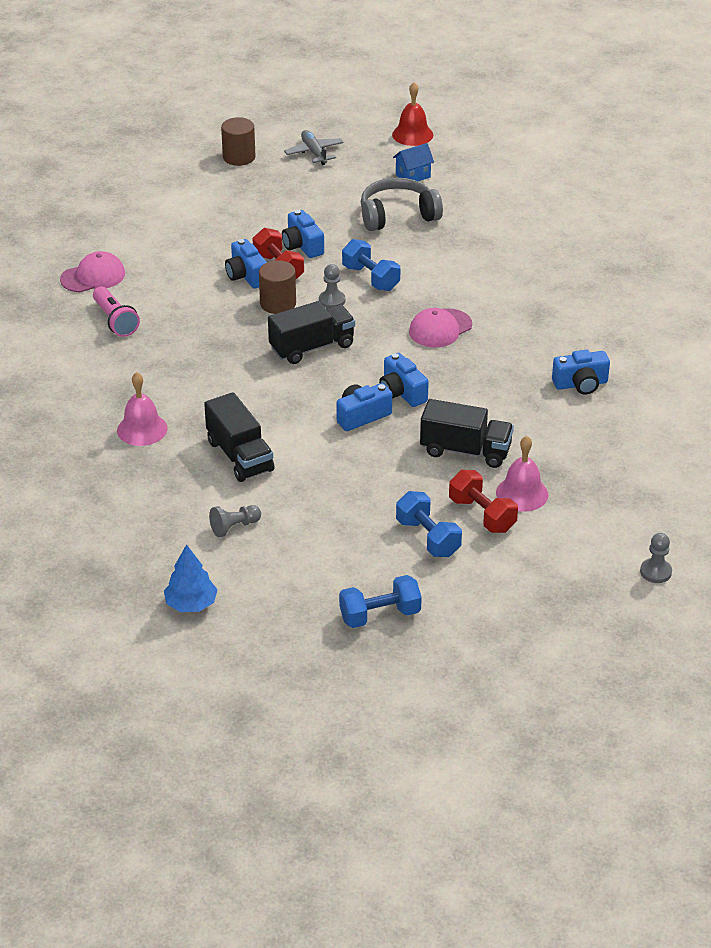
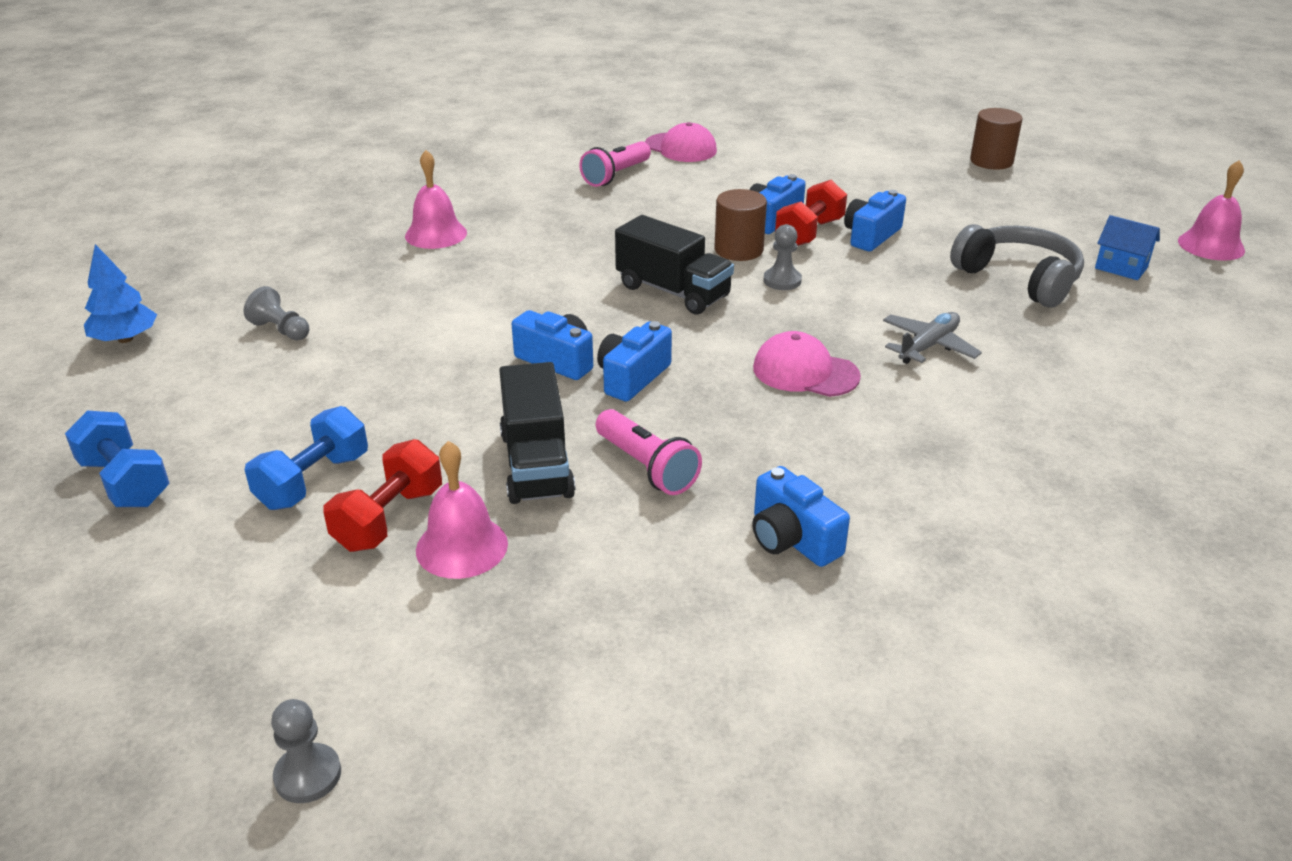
camera: 65 degrees right, 5 degrees down
(240, 456) = (421, 300): black truck -> none
(314, 153) = (1067, 197): grey plane -> grey plane (928, 346)
(370, 278) = (859, 294): blue dumbbell -> none
(412, 134) = (1211, 245): red bell -> pink bell
(493, 412) = (646, 467): none -> pink flashlight

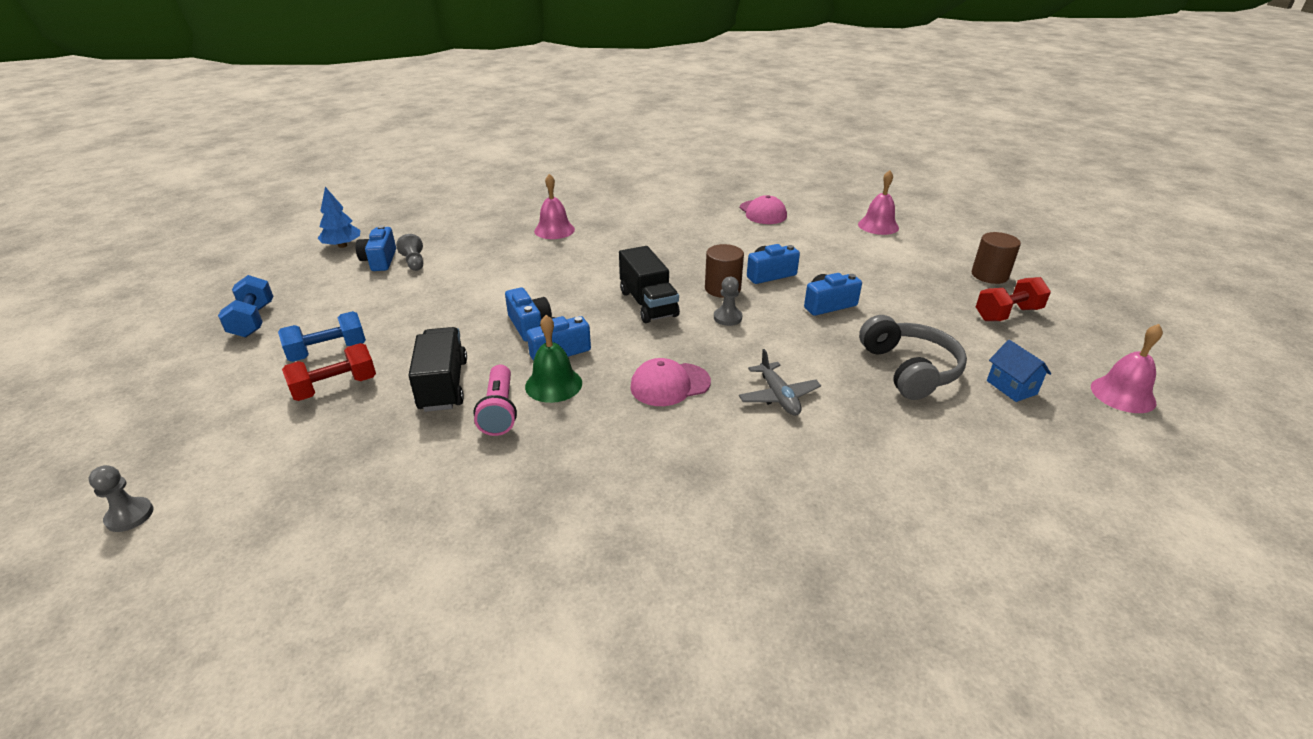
camera: 30 degrees right, 0 degrees up
(462, 546) = (348, 419): pink bell -> pink bell (878, 226)
(536, 464) = (443, 385): black truck -> black truck turned 150 degrees clockwise
(616, 175) = (700, 220): pink flashlight -> none
(674, 416) = (553, 384): none -> green bell
(792, 539) = (527, 495): blue camera -> blue camera (380, 260)
(805, 372) = (670, 384): pink cap -> pink cap turned 75 degrees counterclockwise
(809, 233) = (784, 291): red dumbbell -> red dumbbell (1007, 314)
(928, 346) = (778, 396): grey plane -> grey plane turned 90 degrees clockwise

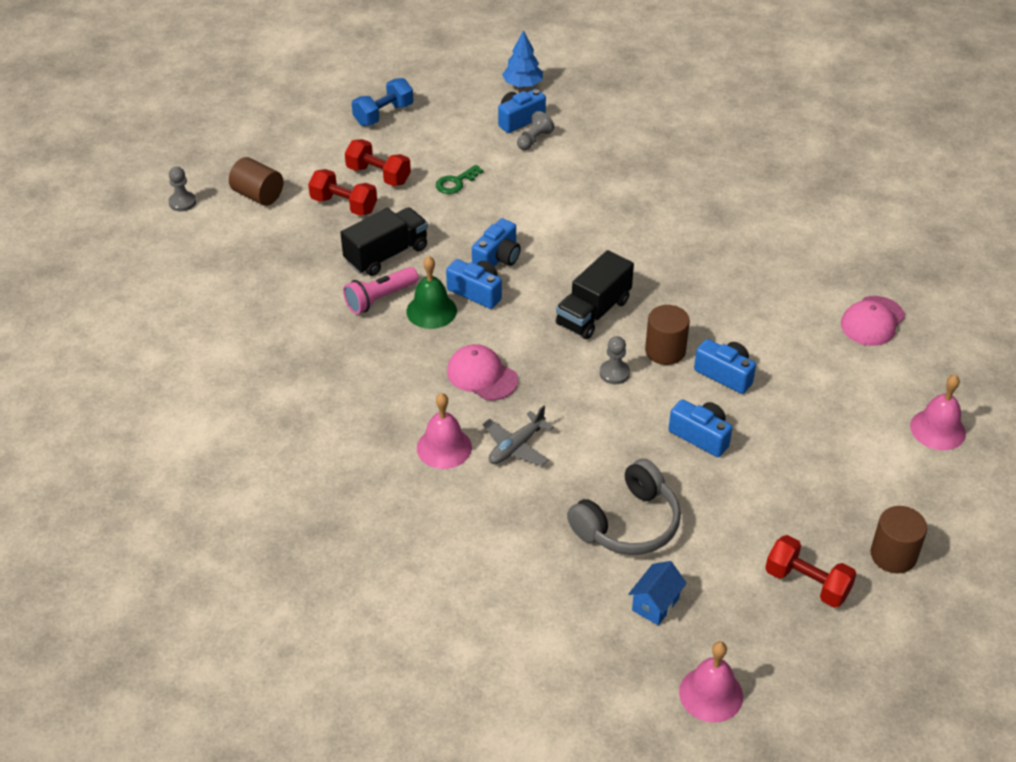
camera: 60 degrees right, 10 degrees up
(224, 444) = (258, 195): none -> brown cylinder
(328, 352) = (378, 175): blue dumbbell -> red dumbbell
(405, 314) = (456, 182): none -> green key
(554, 230) = (674, 189): pink bell -> pink bell (444, 447)

